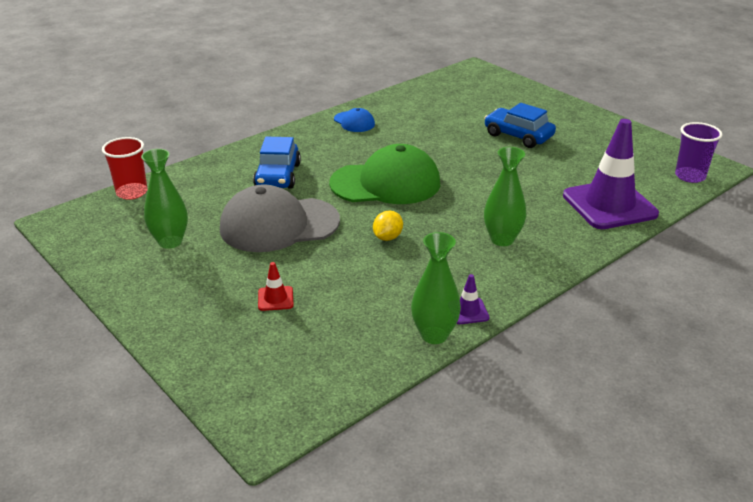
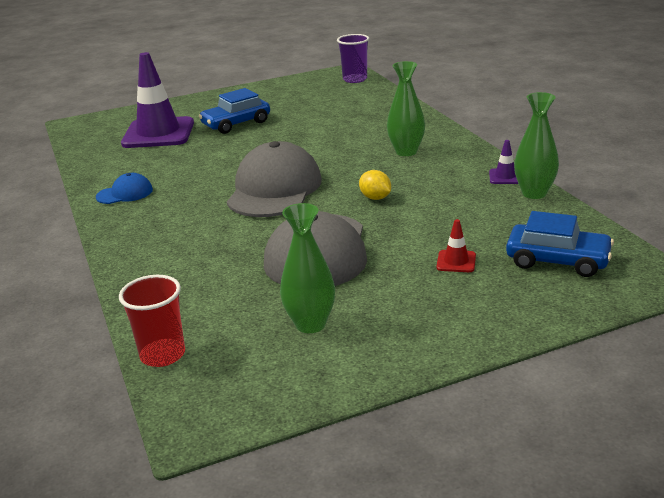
camera: 70 degrees left, 5 degrees down
(278, 176) = (208, 246): blue car -> blue car (557, 260)
(386, 183) = (274, 189): green cap -> grey cap
(609, 205) = (378, 109): purple traffic cone -> purple traffic cone (158, 133)

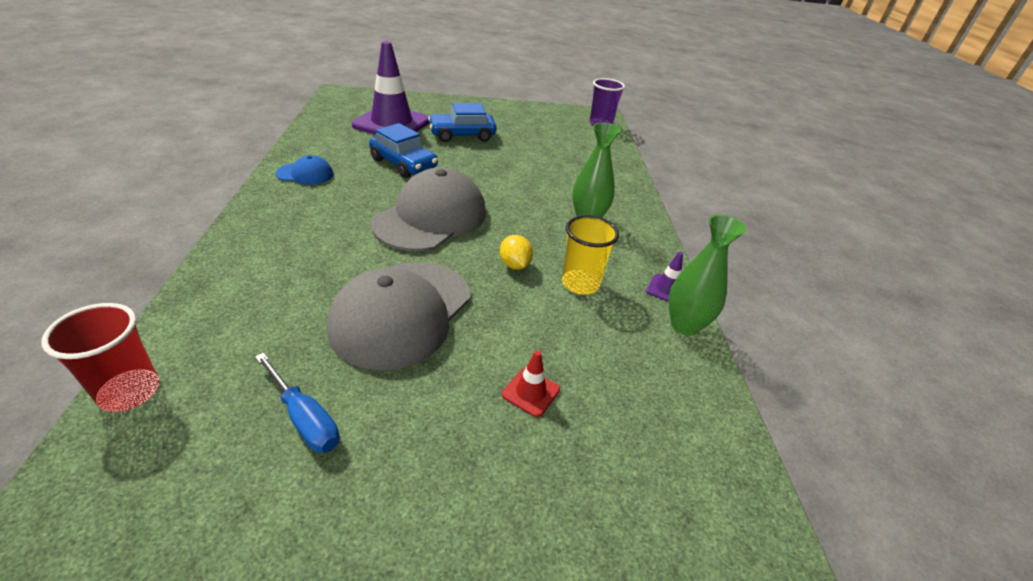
camera: 15 degrees right, 10 degrees up
(310, 324) = (304, 418): green vase -> blue screwdriver
(437, 193) = (580, 284): none -> yellow cup
(557, 260) = (649, 445): blue car -> blue car (403, 164)

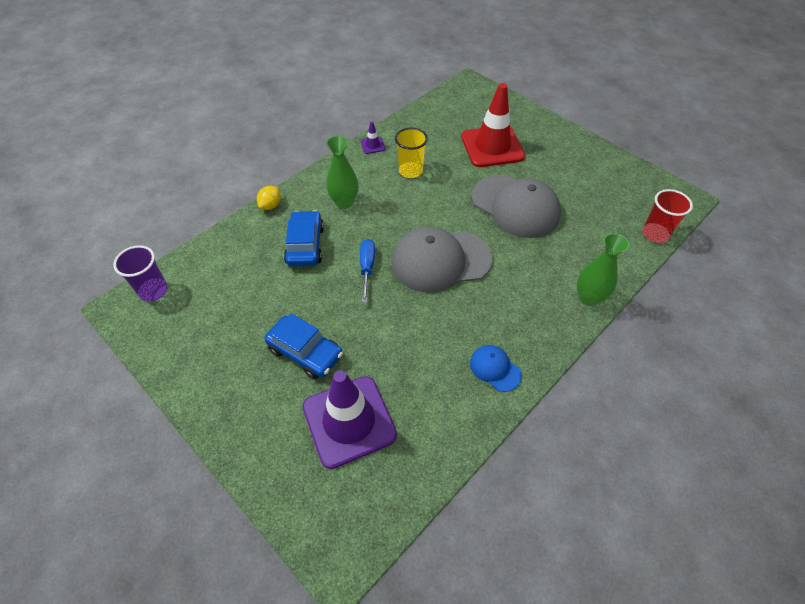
camera: 130 degrees left, 15 degrees up
(304, 418) = (586, 185): blue screwdriver -> blue screwdriver (367, 268)
(401, 313) = (515, 206): grey cap -> grey cap turned 60 degrees clockwise
(403, 164) = (403, 335): blue car -> blue car (305, 245)
(514, 265) = (430, 199): yellow lemon -> yellow lemon (271, 205)
(530, 392) = (492, 146): red traffic cone -> red traffic cone, size x2.48
(684, 325) = (393, 130): green vase -> green vase (588, 298)

